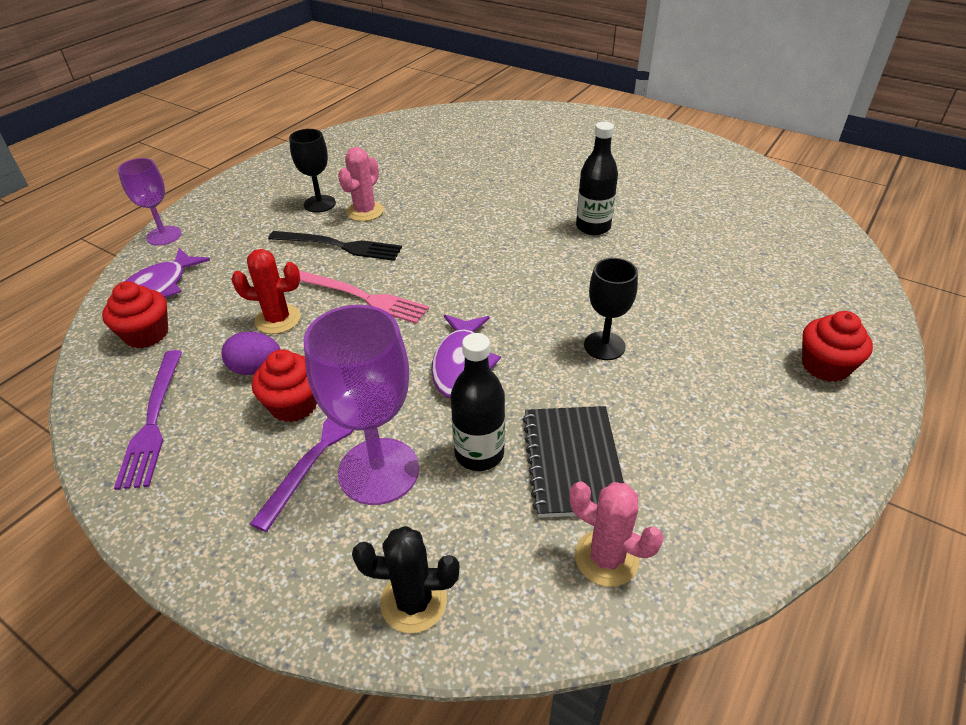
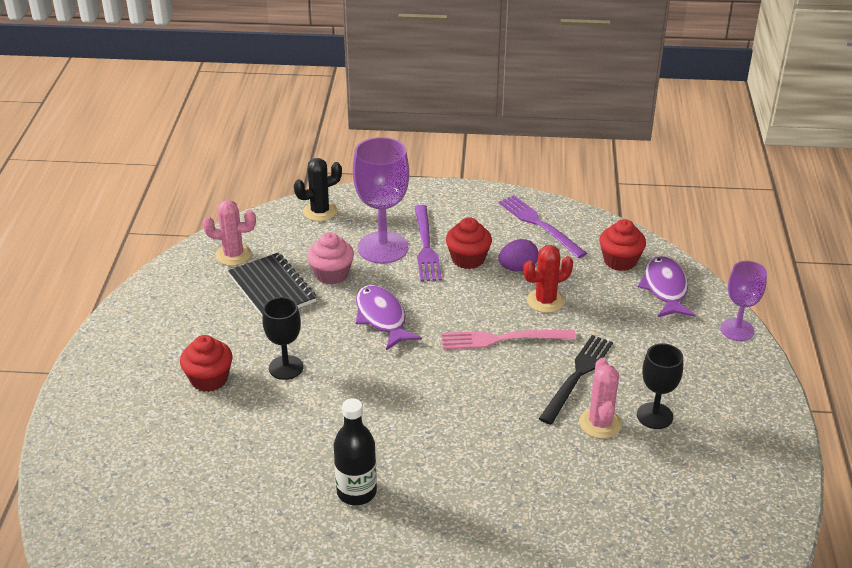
camera: 150 degrees right, 5 degrees down
(339, 246) = (577, 376): black fork -> black fork turned 135 degrees clockwise
(479, 453) = (331, 274): black bottle -> pink cupcake
(825, 366) = (107, 411): red cupcake -> red cupcake (209, 379)

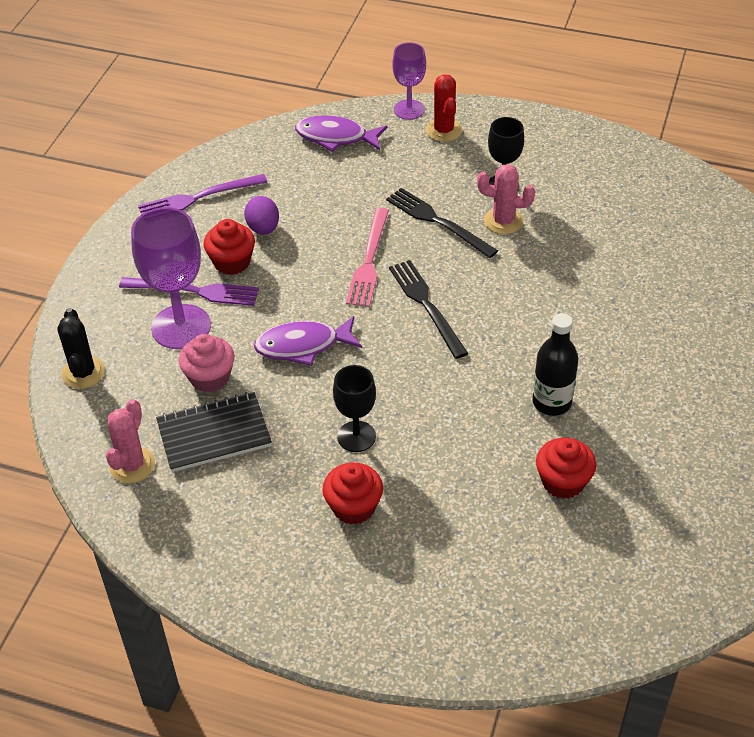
camera: 75 degrees left, 10 degrees up
(457, 386) = (427, 305): none -> black fork
(545, 301) = (323, 219): red cactus -> red cactus (444, 130)
(620, 261) = (282, 156): red cupcake -> red cupcake (563, 482)

